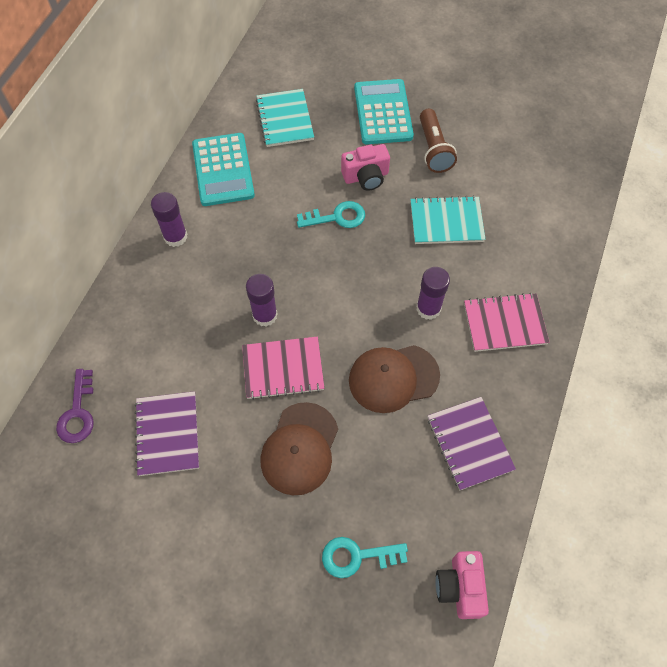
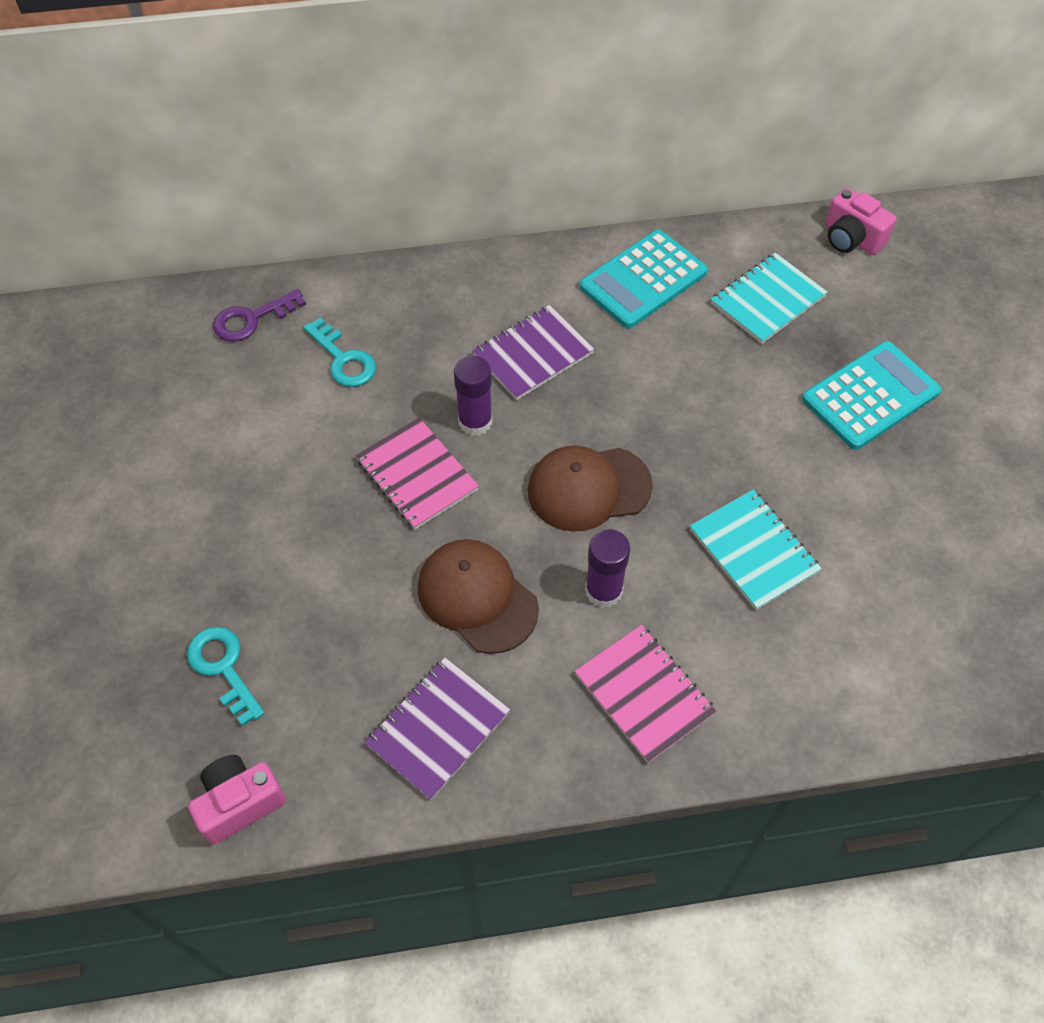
camera: 60 degrees right, 5 degrees down
(167, 434) = (272, 409): purple notebook -> purple notebook (533, 354)
(175, 237) = (519, 285): purple glue stick -> none
(300, 448) = (325, 543): brown cap -> brown cap (588, 488)
(337, 217) = (665, 425): turquoise key -> turquoise key (343, 359)
(366, 177) = (751, 426): pink camera -> pink camera (851, 239)
(433, 149) = (860, 481): brown flashlight -> none

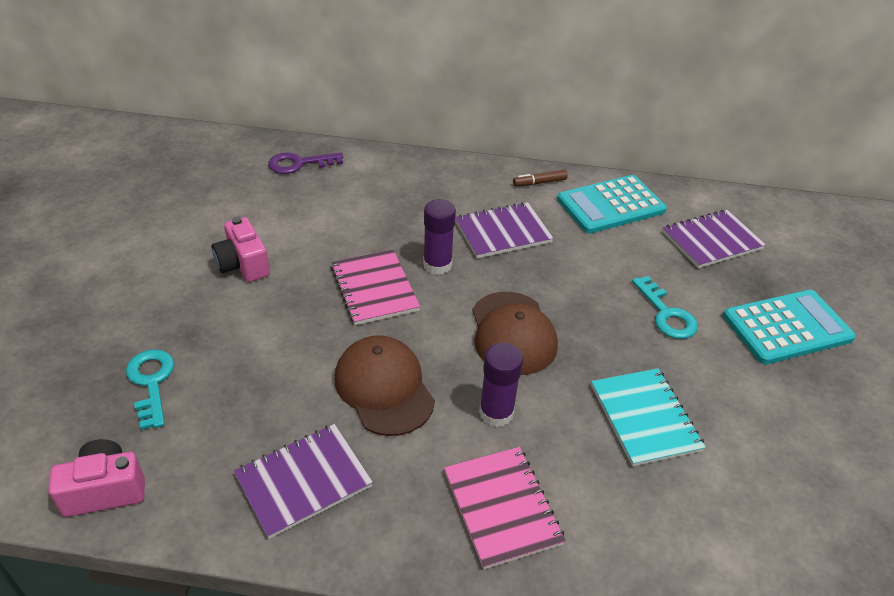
camera: 15 degrees right, 15 degrees down
(343, 359) = (354, 202): turquoise key -> turquoise key (666, 314)
(551, 268) = (539, 182): none -> brown marker
(588, 488) = (512, 333): brown cap -> brown cap turned 105 degrees counterclockwise
(767, 300) = (711, 241): turquoise notebook -> purple notebook
(851, 239) = (796, 216): pink camera -> pink camera (243, 265)

